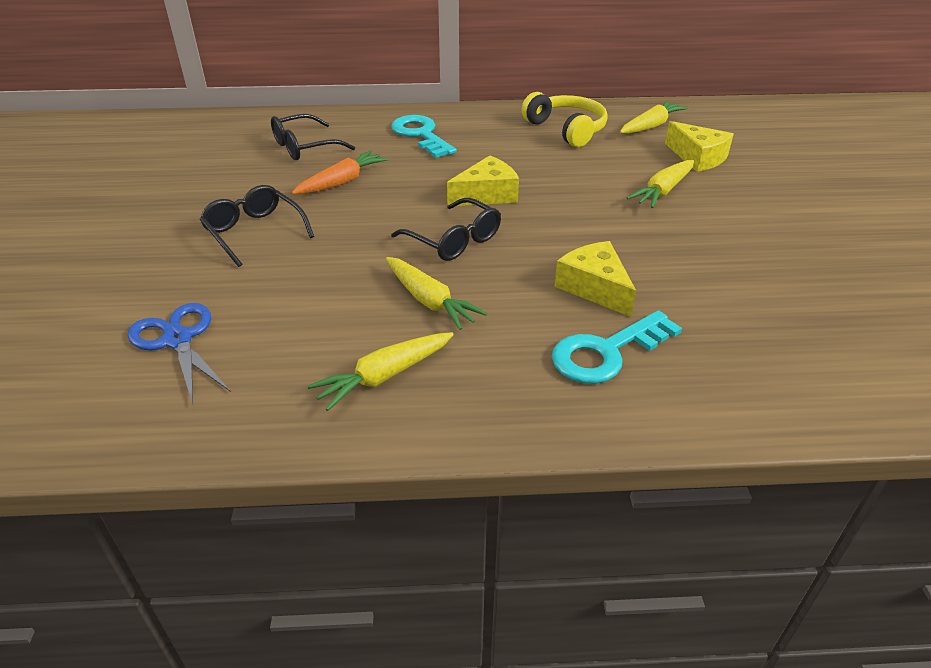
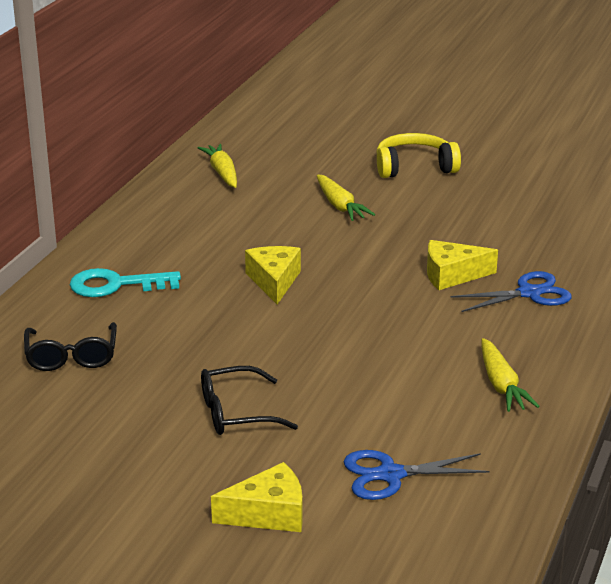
camera: 65 degrees left, 10 degrees down
(342, 182) = (177, 348): orange carrot -> none
(430, 301) = (420, 346): yellow carrot -> none
(453, 240) = (337, 315): black glasses -> none
(566, 129) = (187, 211): yellow headphones -> yellow headphones (414, 167)
(607, 352) = (529, 293): turquoise key -> blue scissors
(697, 157) = (299, 174): yellow cheese -> yellow cheese (268, 513)

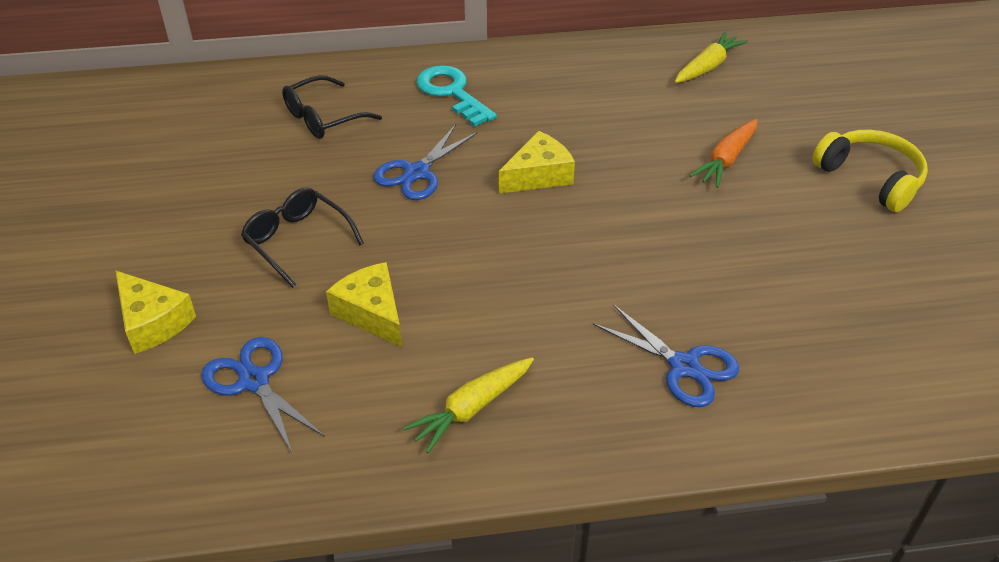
camera: 60 degrees right, 15 degrees up
(208, 332) = (417, 172): none -> blue scissors
(340, 206) = (726, 160): yellow carrot -> orange carrot
(452, 275) = (665, 290): yellow cheese -> yellow cheese (372, 313)

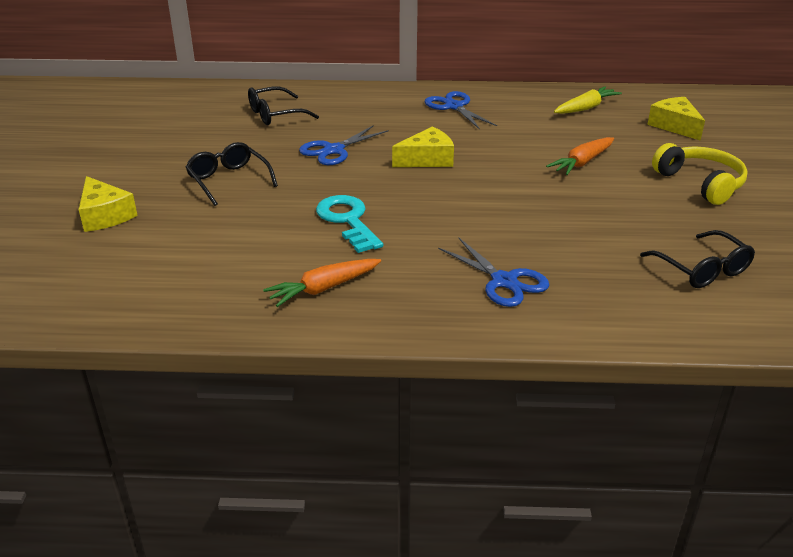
camera: 10 degrees right, 10 degrees down
(254, 381) = (164, 255): blue scissors -> blue scissors (454, 107)
(372, 313) = (268, 226): yellow cheese -> yellow cheese (675, 126)
(452, 93) = (377, 108): turquoise key -> turquoise key (348, 221)
(471, 409) = (323, 289): yellow carrot -> orange carrot
(903, 316) = (701, 269): none -> black glasses

